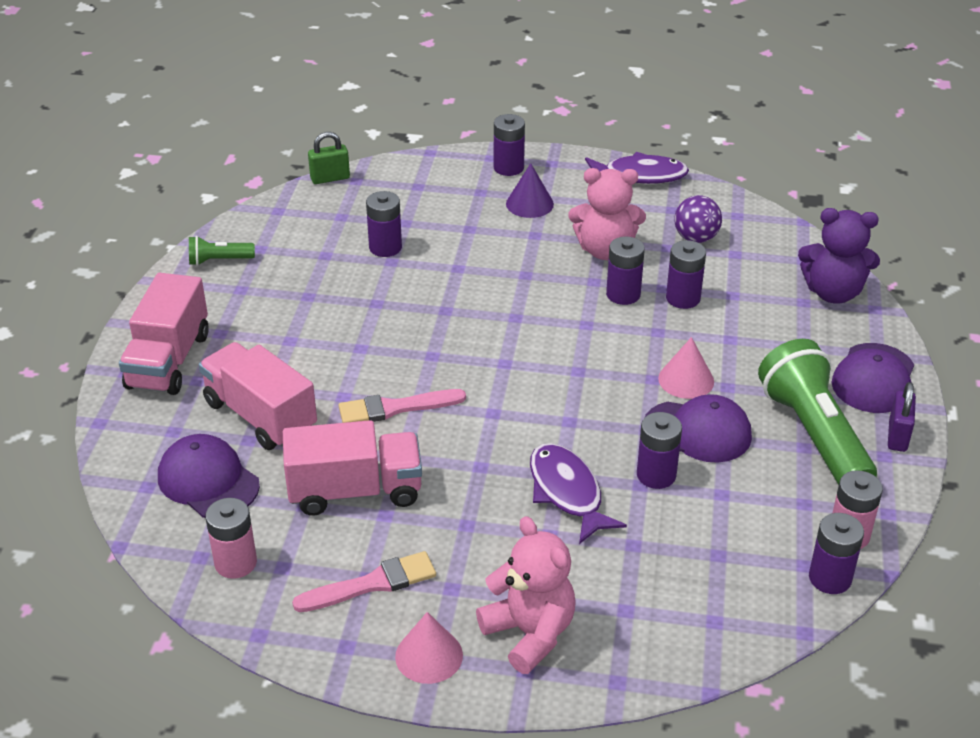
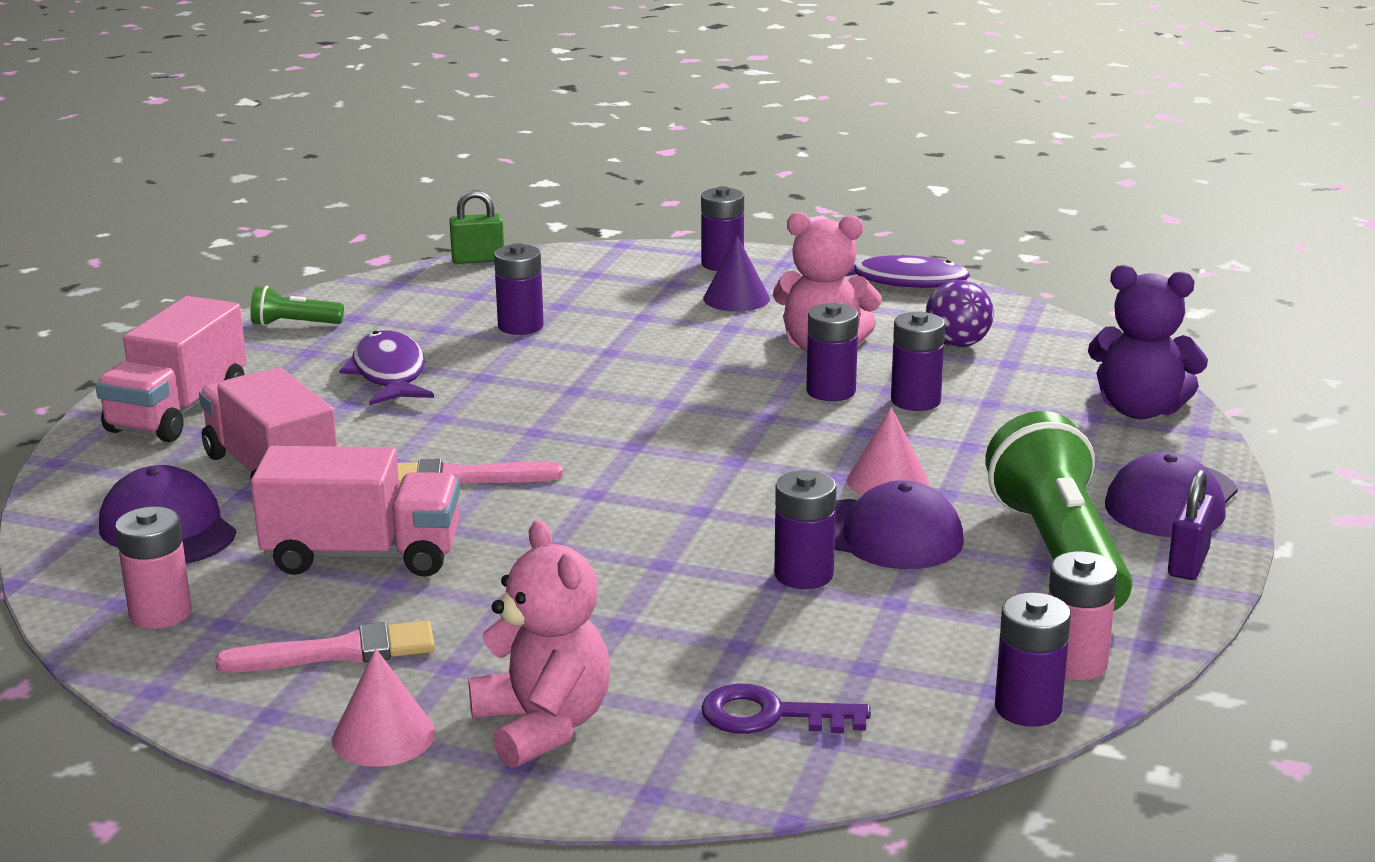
camera: 10 degrees right, 15 degrees down
(567, 492) = (665, 582): purple fish -> purple fish (389, 374)
(672, 605) = (771, 715): none -> purple key

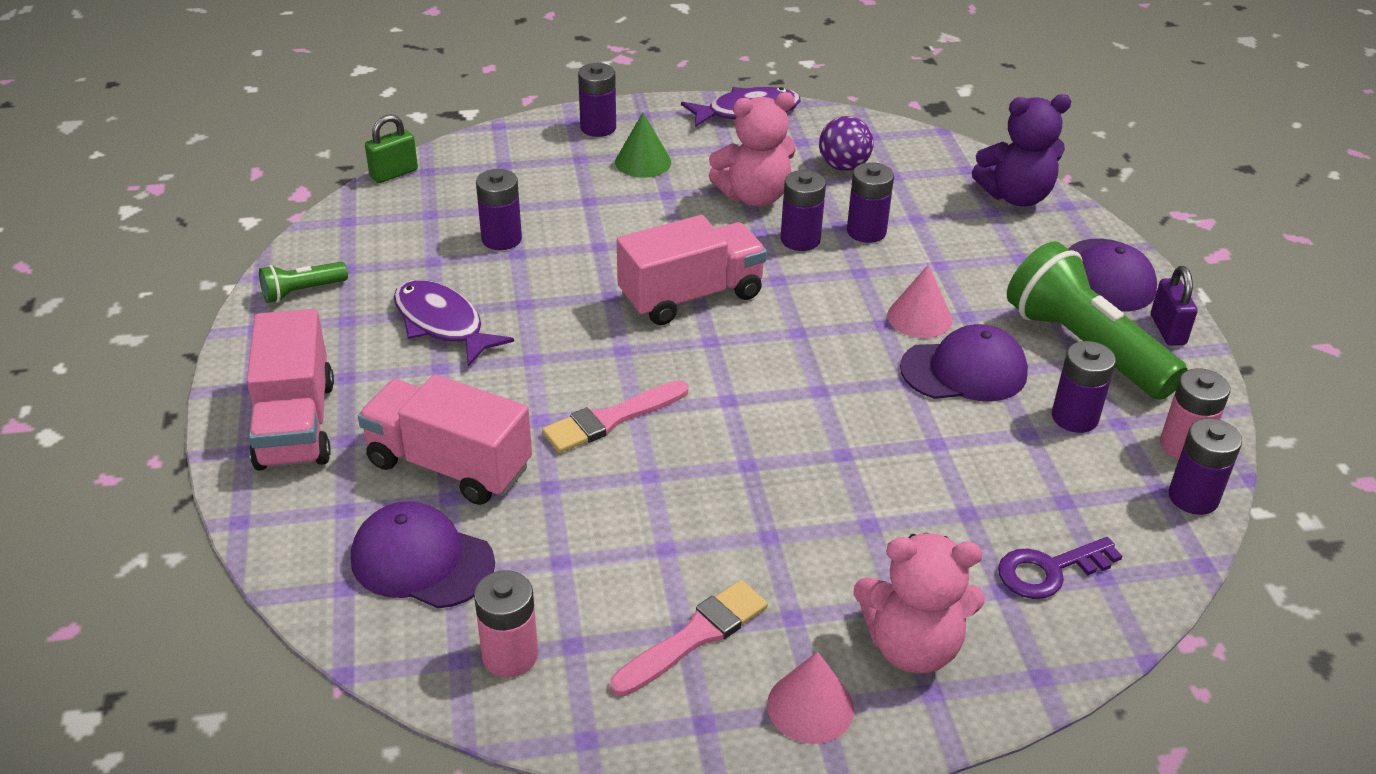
camera: 30 degrees left, 15 degrees up
(363, 555) = (614, 529): pink truck -> pink truck (691, 296)
(543, 726) = (912, 646): pink teddy bear -> pink teddy bear turned 150 degrees clockwise
(736, 298) = (643, 162): purple cone -> green cone
(803, 575) = (948, 428): purple battery -> purple battery (1074, 417)

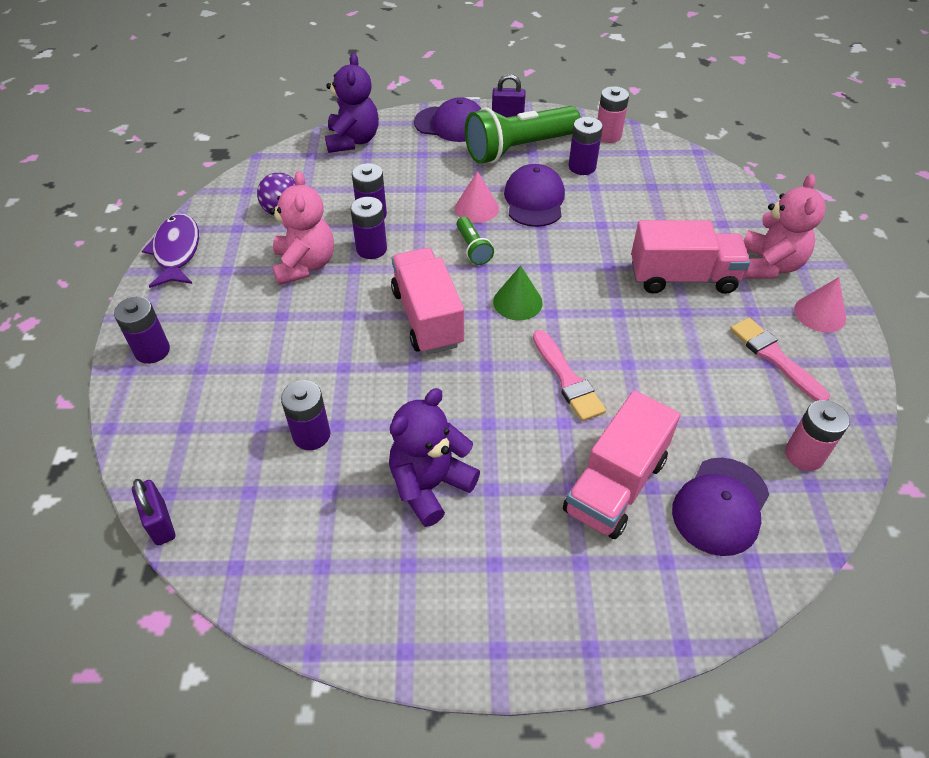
camera: 80 degrees left, 10 degrees up
(295, 424) = (557, 605): pink truck -> pink truck (682, 278)
(302, 291) = (352, 608): green flashlight -> green flashlight (473, 248)
(394, 173) = (160, 523): green padlock -> purple padlock
(442, 324) = (430, 485): purple fish -> purple teddy bear
(643, 162) = (225, 325): green cone -> green cone (517, 302)
(1049, 570) = (706, 203): purple key -> none
(1193, 497) = (649, 142): purple battery -> none

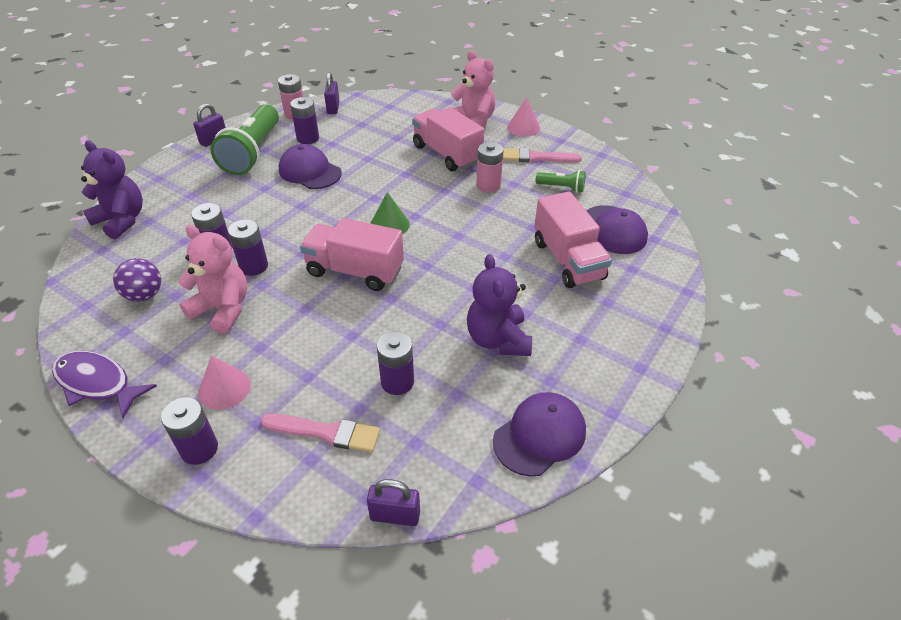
camera: 55 degrees left, 5 degrees down
(451, 124) = (181, 167): purple cap -> purple cap (539, 435)
(473, 248) = (318, 219): green flashlight -> green flashlight (561, 187)
(476, 208) = (282, 198): pink cone -> pink cone (224, 388)
(567, 379) = (474, 237): pink brush -> pink brush (326, 432)
(652, 152) = (333, 108): none -> purple padlock
(682, 278) = (447, 154): pink truck -> pink truck turned 75 degrees counterclockwise
(804, 455) = (606, 185): pink battery -> pink battery (488, 185)

